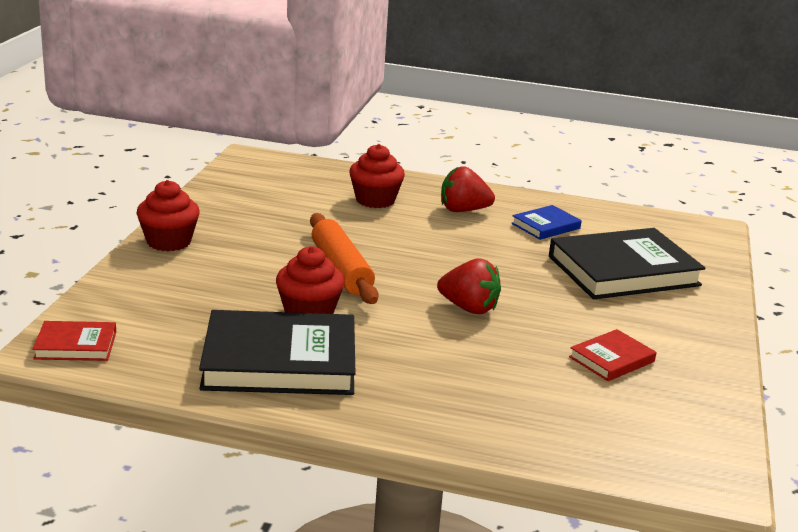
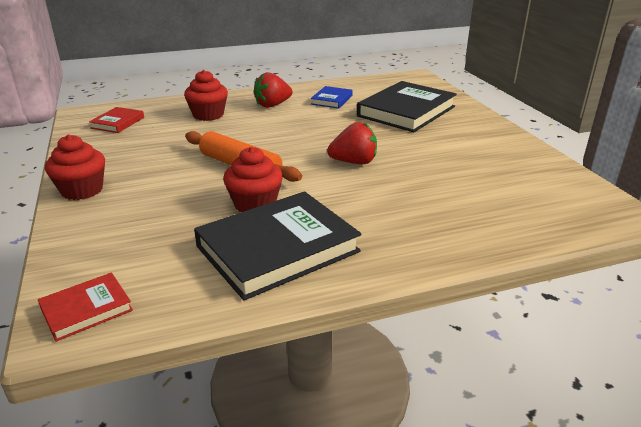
camera: 30 degrees left, 5 degrees up
(612, 359) = (472, 163): red book -> red book (118, 123)

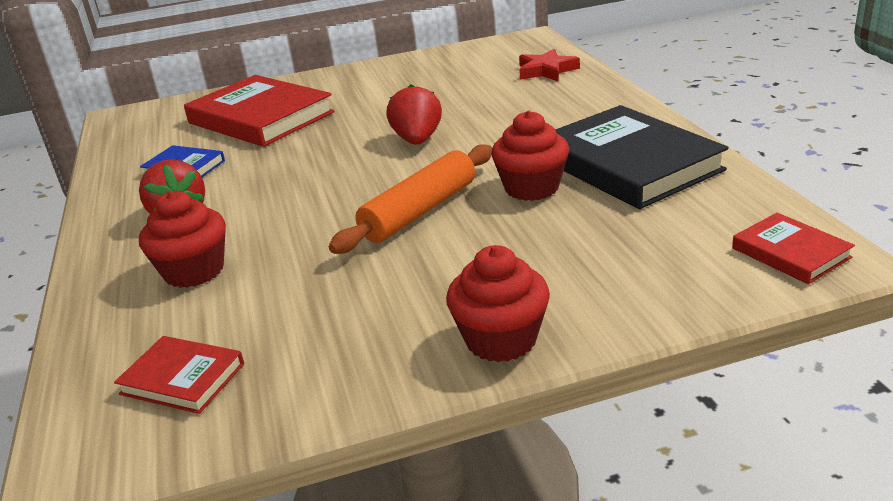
camera: 85 degrees left, 0 degrees up
(406, 111) = (260, 118): black book -> red book
(515, 220) = (546, 70): none -> red star

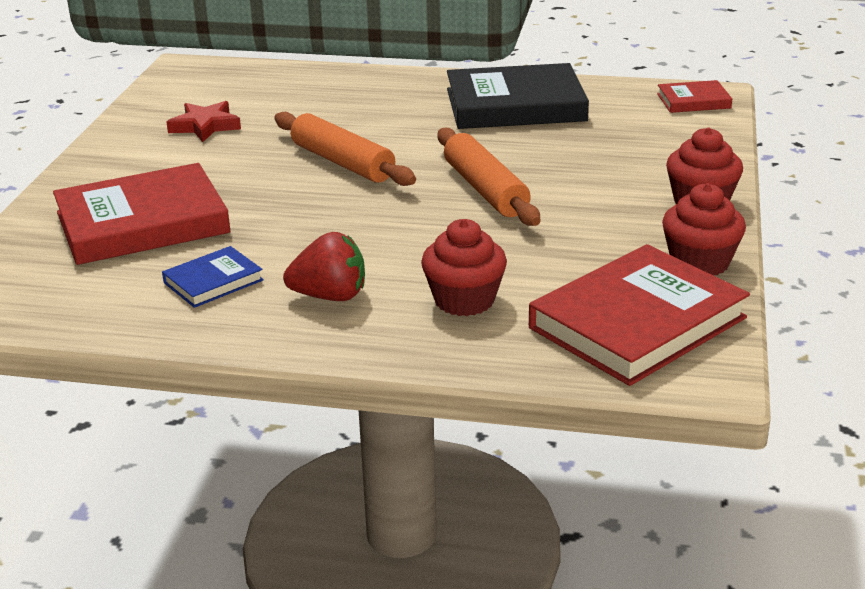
camera: 65 degrees left, 0 degrees up
(182, 379) = (637, 323): red book -> red book, size x2.06
(417, 140) = (342, 163): red strawberry -> orange rolling pin
(531, 188) = (505, 143): red cupcake -> red cupcake (700, 262)
(546, 70) = (282, 81): red star -> red star (205, 126)

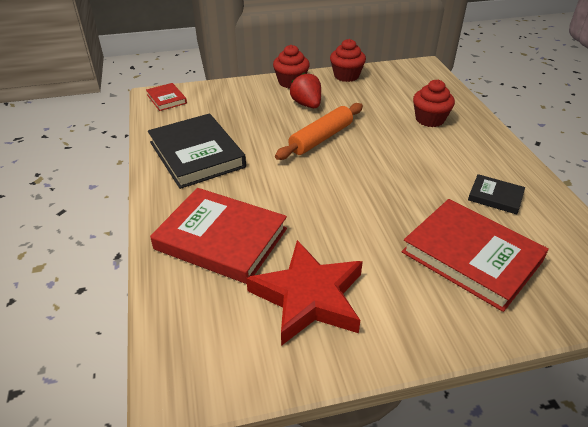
camera: 115 degrees left, 10 degrees up
(205, 126) = (308, 297): red star -> red star, size x1.81
(213, 281) = (495, 197): blue book -> black book
(330, 296) = (465, 155): red strawberry -> red strawberry (307, 104)
(342, 163) = (324, 199): orange rolling pin -> none
(637, 323) = (405, 81): red book -> red book (221, 239)

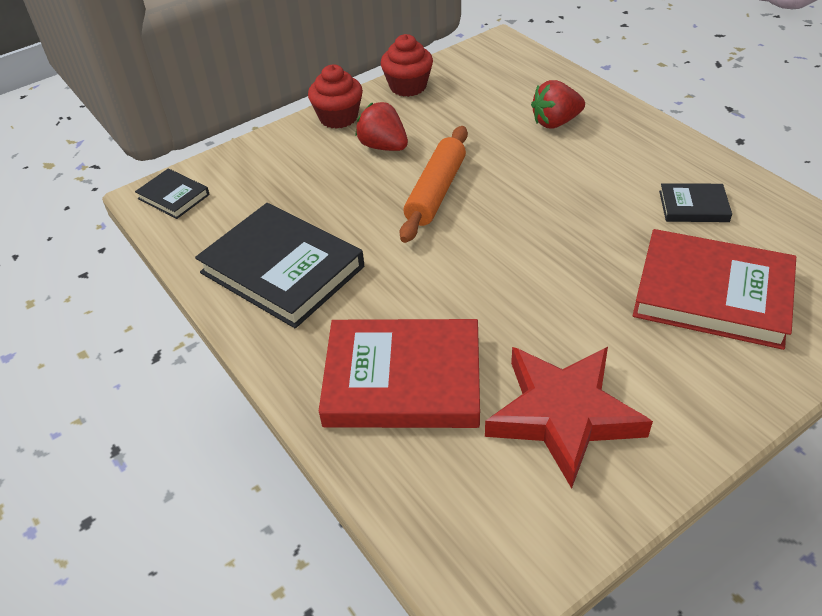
camera: 20 degrees left, 5 degrees up
(166, 99) = (173, 196): red book -> black book
(429, 119) = (555, 122): red cupcake -> red strawberry

